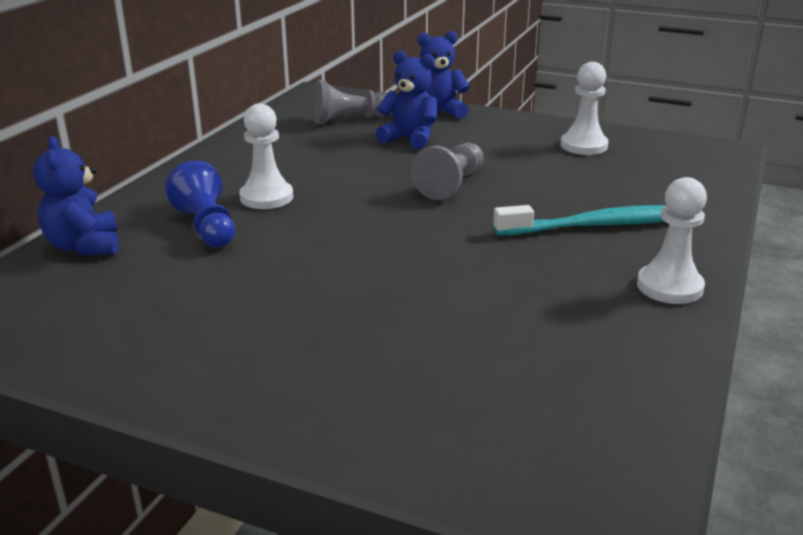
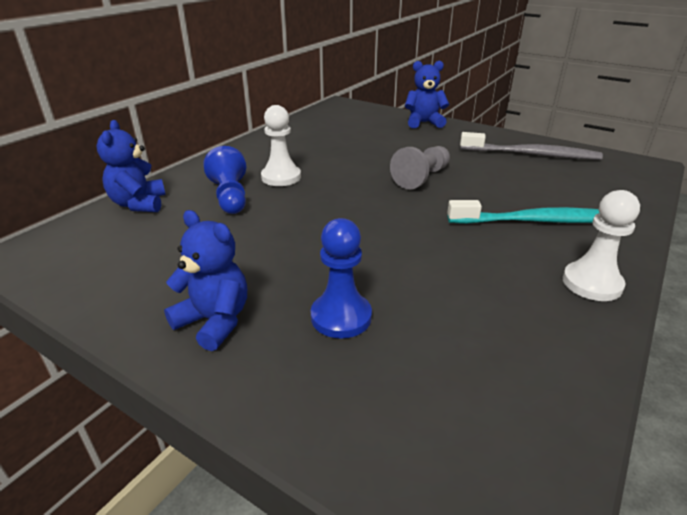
camera: 10 degrees right, 5 degrees up
(349, 120) = (358, 124): grey pawn -> none
(394, 348) = (341, 317): none -> blue pawn
(409, 139) = (398, 140): blue teddy bear -> blue teddy bear (214, 321)
(584, 146) = (532, 154): white pawn -> grey toothbrush

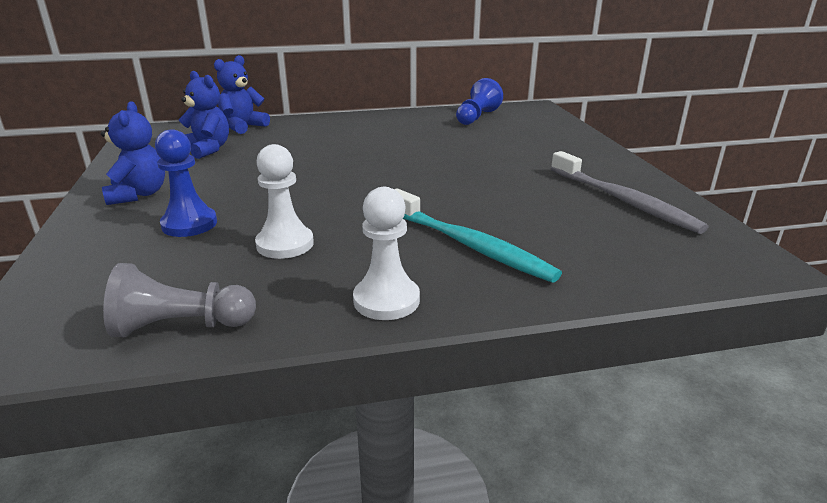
camera: 45 degrees right, 5 degrees down
(230, 196) = (296, 140): blue pawn -> blue pawn (476, 117)
(281, 177) = (354, 141): white pawn -> white pawn (285, 244)
(421, 177) = (455, 177): grey pawn -> grey pawn (181, 326)
(424, 123) = (576, 141): blue teddy bear -> blue teddy bear (207, 149)

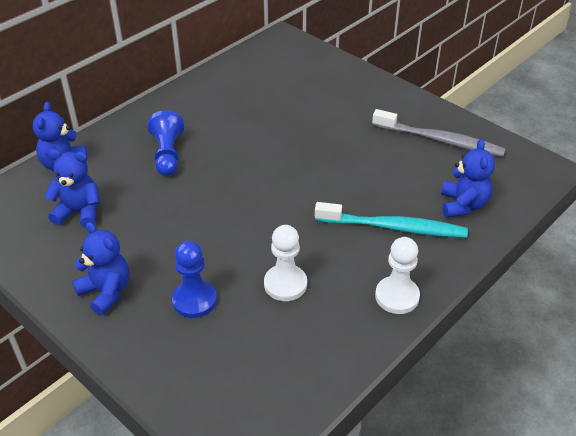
camera: 35 degrees left, 15 degrees up
(181, 326) = (312, 378): grey pawn -> none
(476, 117) = (252, 71): blue pawn -> blue pawn (167, 154)
(587, 256) = (463, 205): none -> blue teddy bear

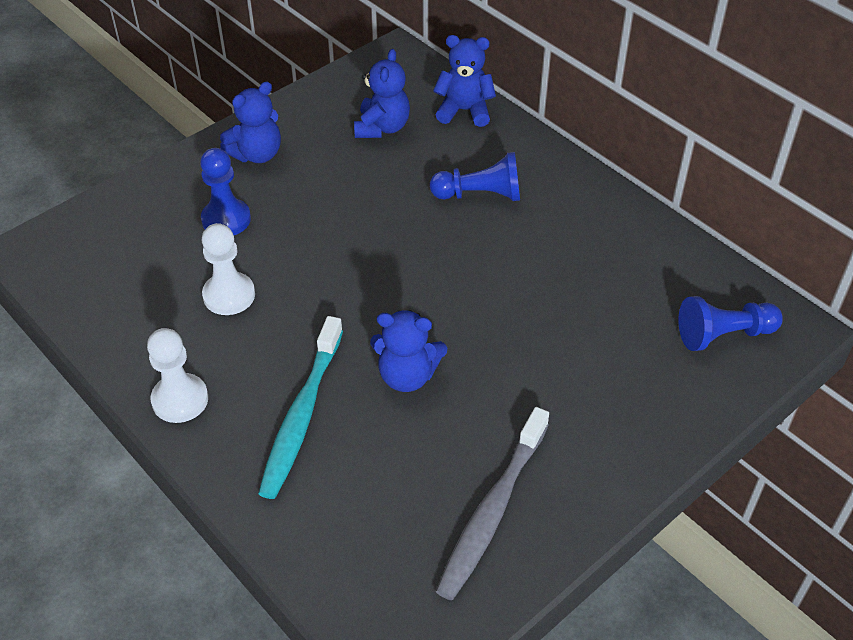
camera: 95 degrees right, 5 degrees up
(291, 59) = (723, 335): none -> blue pawn
(463, 205) = (332, 510): blue teddy bear -> blue teddy bear (407, 376)

